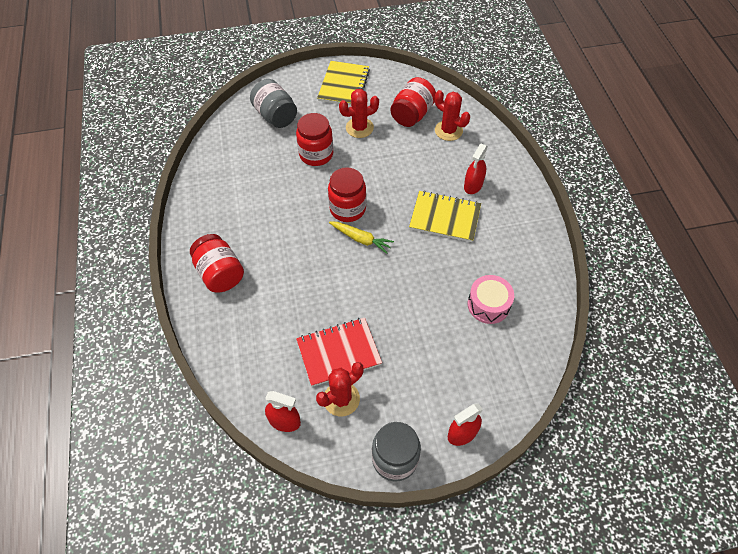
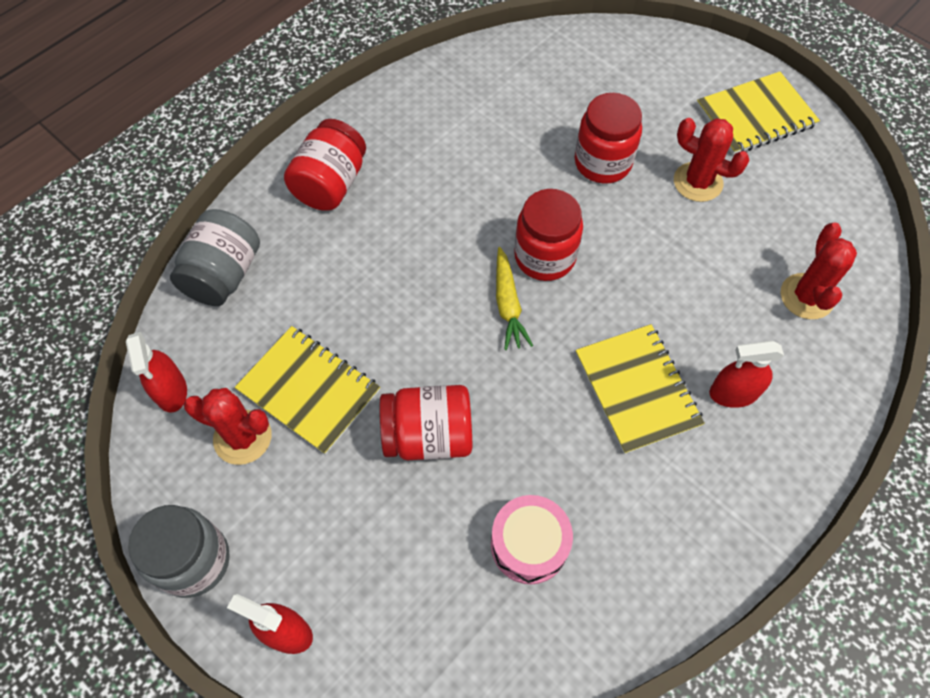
camera: 55 degrees right, 5 degrees up
(275, 116) = (623, 78): grey jar -> grey jar (224, 274)
(338, 352) = (309, 390): red notebook -> yellow notebook
(412, 114) = (788, 230): red jar -> red jar (428, 435)

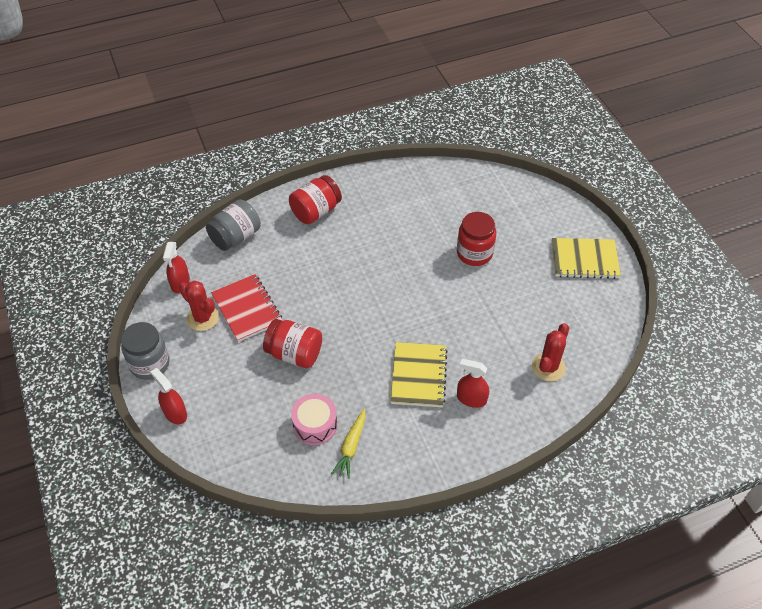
camera: 25 degrees right, 10 degrees down
(309, 390) = (247, 309): yellow notebook -> red notebook
(508, 304) = (375, 307): yellow carrot -> yellow carrot (351, 447)
(544, 257) = (410, 290): red jar -> none
(697, 182) = (524, 283): red cactus -> none

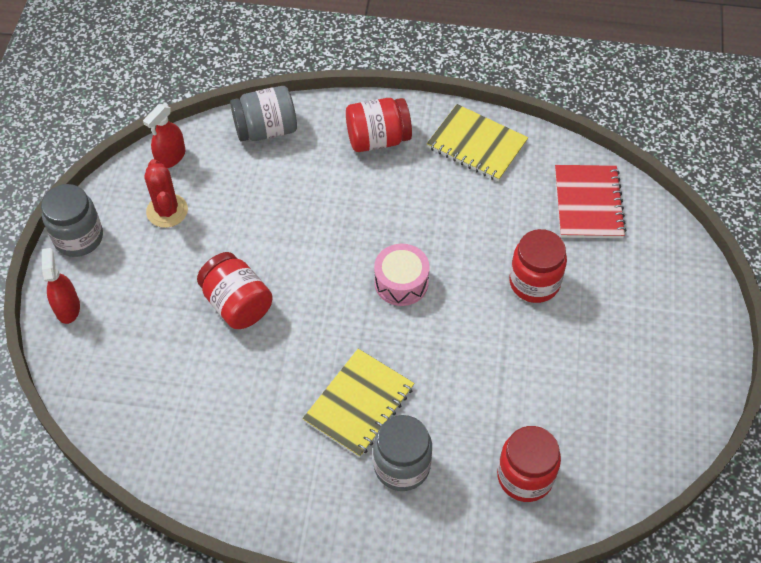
camera: 30 degrees right, 5 degrees up
(247, 309) = (221, 223): red notebook -> red notebook (588, 203)
(315, 425) = (203, 401): pink drum -> pink drum (401, 282)
(351, 447) = (225, 449): yellow carrot -> none
(471, 399) = (402, 466): red spray bottle -> grey jar
(548, 367) = (525, 476): red cactus -> red jar
(584, 260) = (673, 360): yellow notebook -> yellow notebook (476, 145)

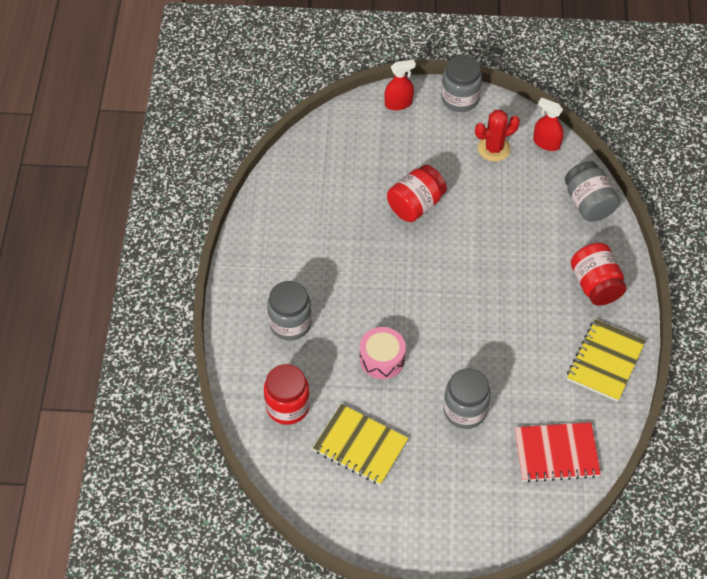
camera: 85 degrees right, 0 degrees up
(359, 404) = (338, 292): yellow notebook -> yellow notebook (360, 446)
(401, 282) = (451, 312): pink drum -> pink drum (382, 359)
(534, 282) = (465, 410): red jar -> grey jar

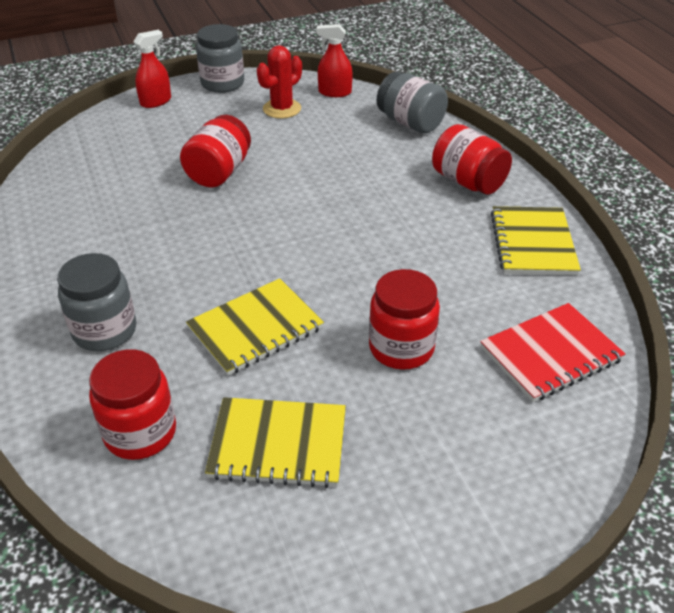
camera: 25 degrees left, 15 degrees down
(382, 359) = (255, 328): pink drum -> yellow notebook
(465, 410) = (401, 348): grey jar -> red jar

